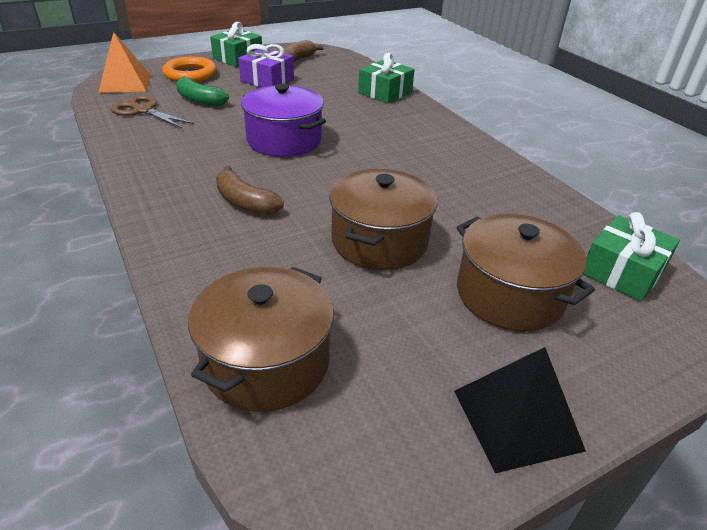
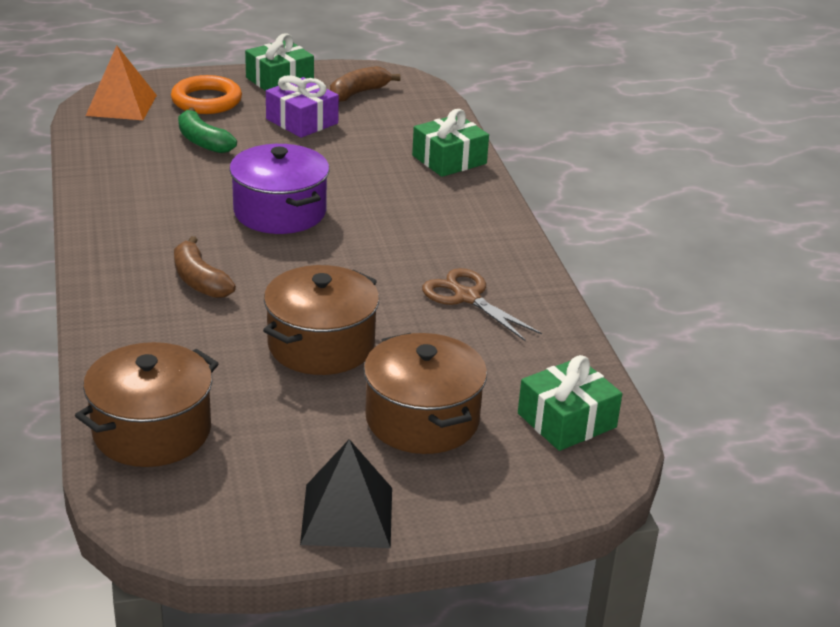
camera: 15 degrees right, 5 degrees down
(142, 110) = (129, 148): brown scissors -> brown scissors (466, 297)

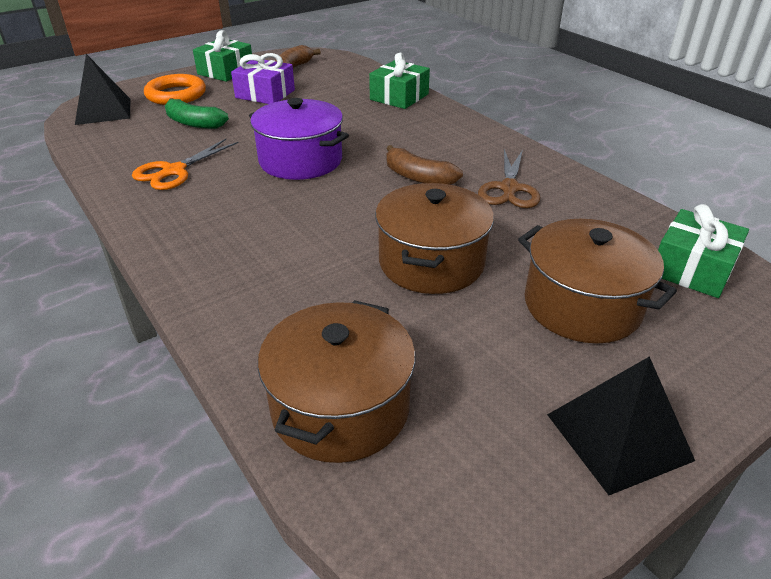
camera: 20 degrees left, 5 degrees up
(121, 105) = (103, 111): orange pyramid -> black pyramid
(149, 193) = (173, 171): none -> orange scissors
(199, 280) = (274, 234): brown banana -> brown banana (418, 177)
(466, 297) = (509, 189): brown scissors -> brown scissors turned 105 degrees counterclockwise

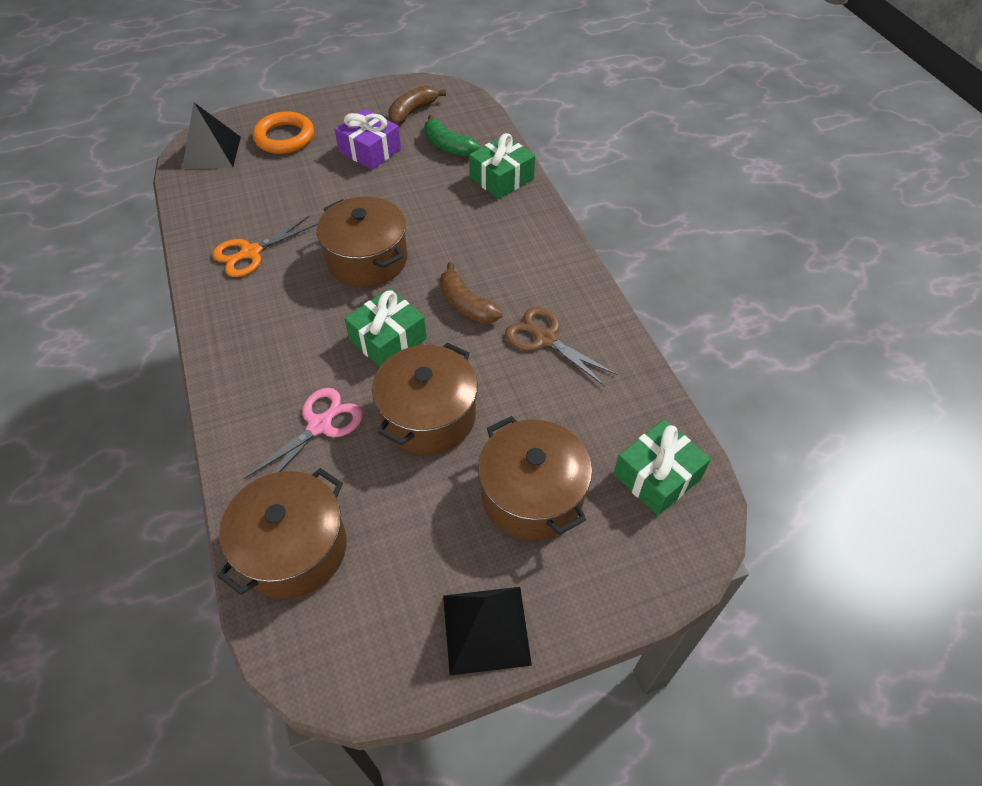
camera: 15 degrees right, 15 degrees up
(194, 123) = (288, 185): green banana -> green banana (448, 146)
(225, 71) = (343, 106): green gift -> green gift (388, 339)
(300, 161) = (367, 259): purple pot -> brown pot
(316, 288) = (320, 425): none -> pink scissors
(509, 189) = (544, 338): brown scissors -> brown scissors turned 105 degrees clockwise

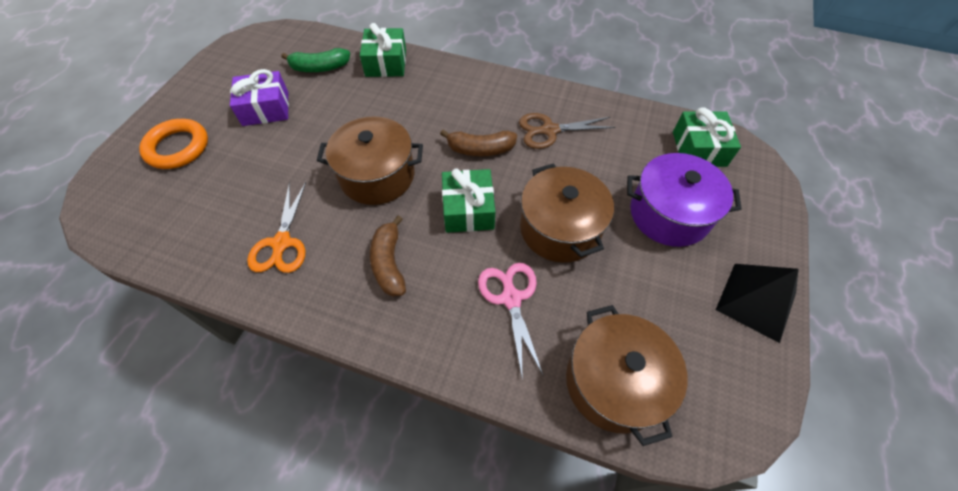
camera: 50 degrees left, 5 degrees up
(211, 152) = (123, 204): black pyramid -> none
(412, 112) = (258, 63): brown banana -> brown banana (389, 263)
(532, 495) = (669, 214): brown pot -> purple pot

